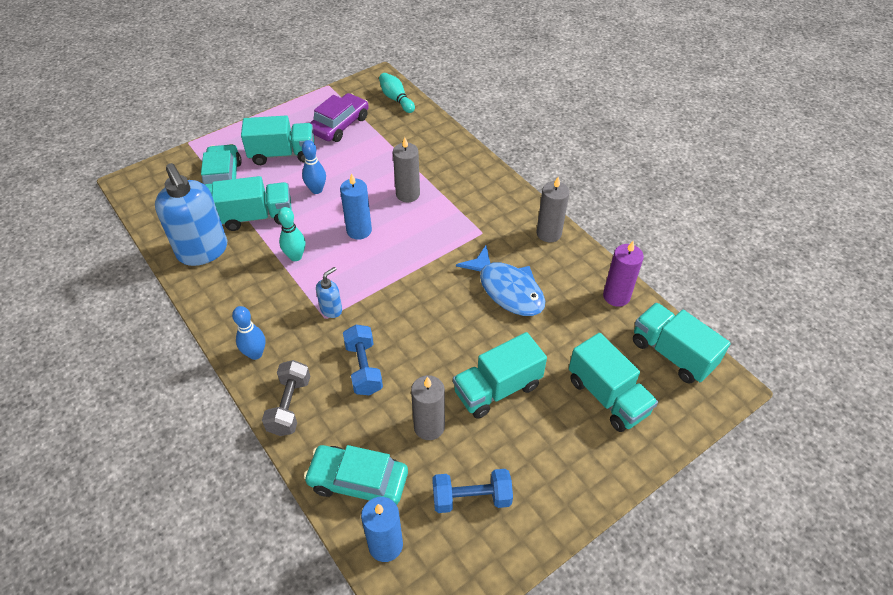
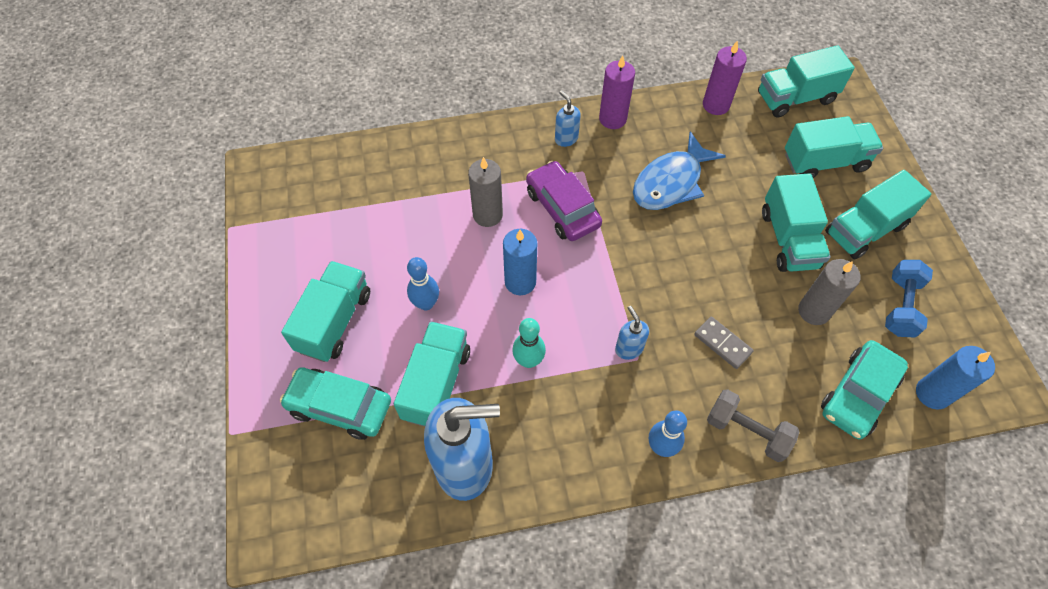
camera: 65 degrees left, 10 degrees up
(340, 125) = (320, 241): purple car -> purple car (562, 208)
(364, 368) = (722, 344): blue dumbbell -> grey domino
(396, 99) = (312, 166): turquoise bowling pin -> none
(507, 289) = (671, 182): blue fish -> blue fish turned 150 degrees clockwise
(508, 212) = (566, 138): none -> blue soap dispenser
(545, 448) = (865, 230): none -> turquoise truck
(549, 233) = (612, 119): grey candle -> purple candle

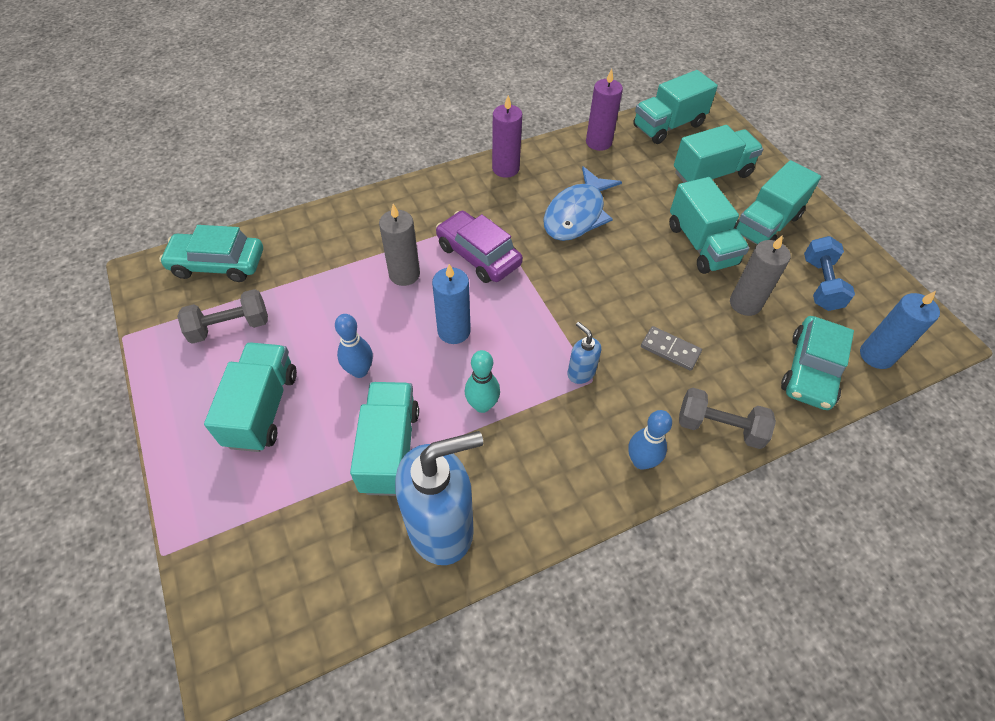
camera: 15 degrees left, 5 degrees down
(321, 237) = (230, 327): none -> grey dumbbell
(339, 407) = (287, 496): turquoise car -> turquoise car (218, 264)
(566, 138) = (465, 192): blue soap dispenser -> none

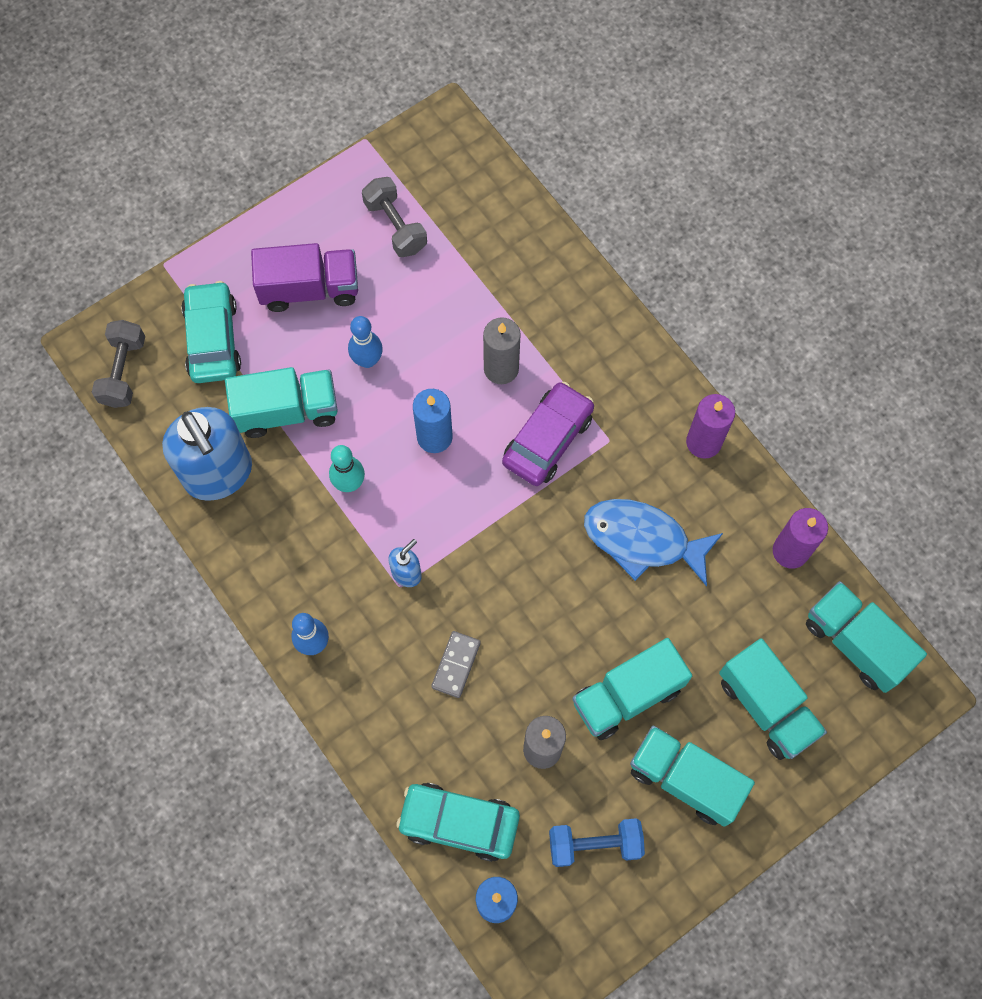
camera: 80 degrees right, 15 degrees up
(218, 264) = (472, 183): turquoise car -> turquoise car (213, 339)
(262, 408) = (309, 289): turquoise truck -> purple truck
(719, 427) = (366, 720): grey dumbbell -> grey dumbbell (123, 371)

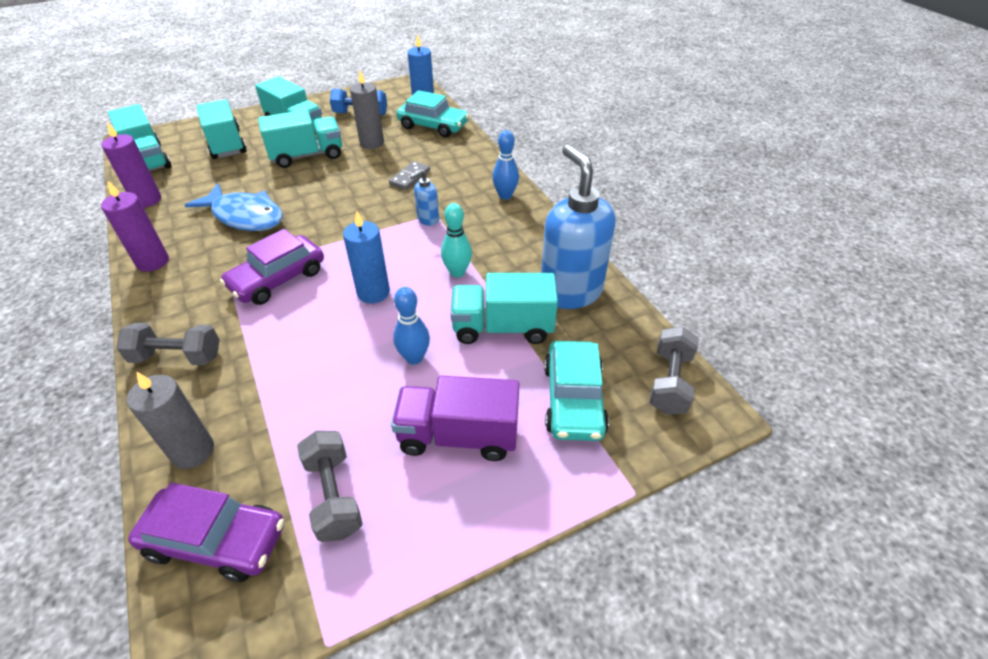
camera: 170 degrees left, 25 degrees down
(467, 184) = (216, 539): none -> purple car
(501, 368) = (288, 333): grey candle -> grey candle (193, 451)
(593, 325) = (177, 357): none -> grey dumbbell

